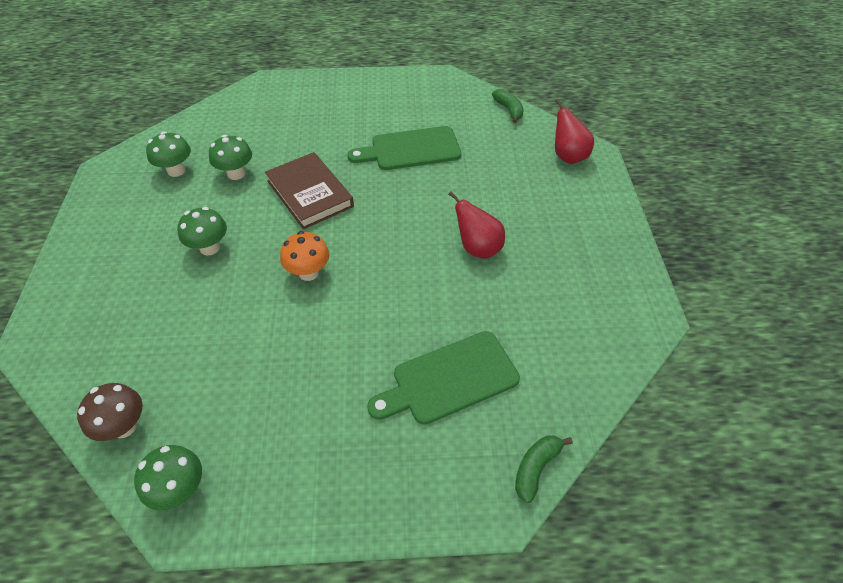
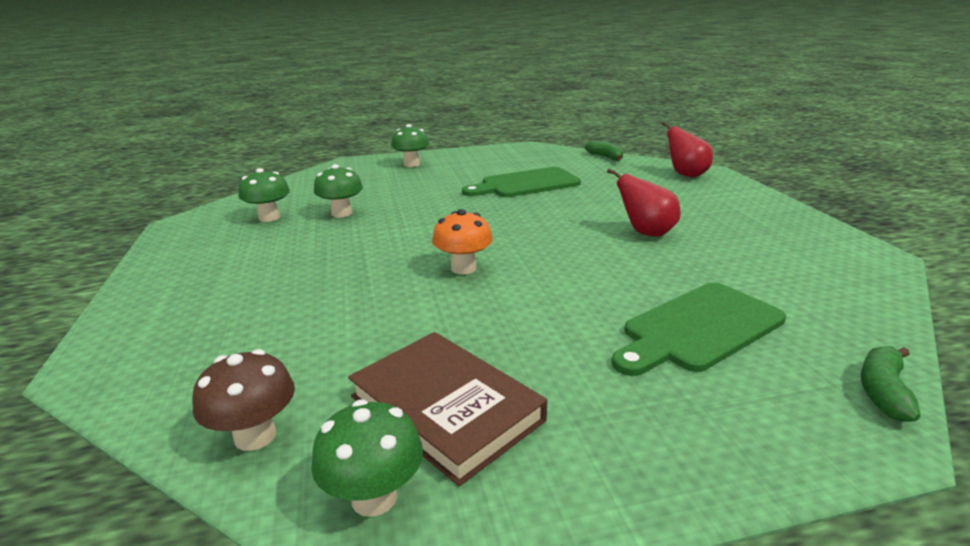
camera: 10 degrees left, 25 degrees down
(210, 248) = (330, 263): green mushroom -> green mushroom (411, 164)
(309, 194) = (433, 218): brown book -> brown book (445, 408)

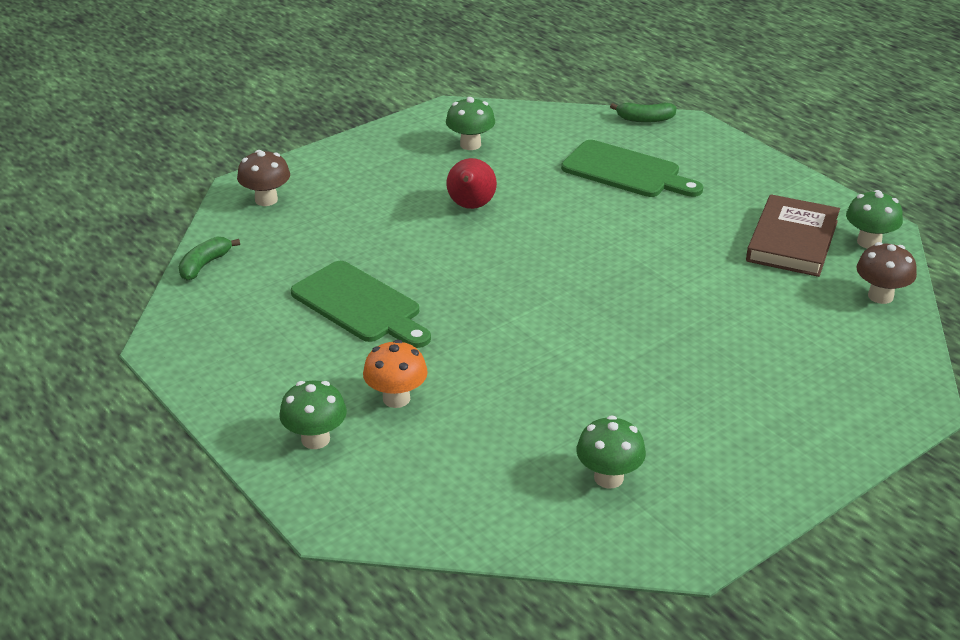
camera: 115 degrees left, 10 degrees up
(341, 213) = (553, 420): green mushroom -> green mushroom (470, 144)
(463, 268) = (620, 285): orange mushroom -> orange mushroom (396, 398)
(685, 175) = (266, 200): red pear -> brown mushroom

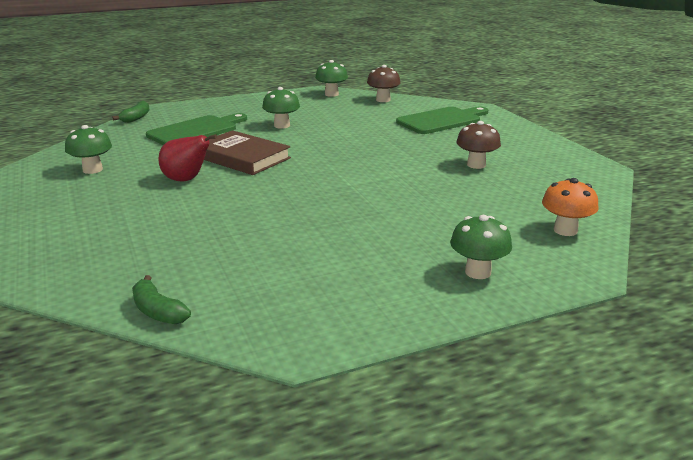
camera: 75 degrees left, 10 degrees down
(266, 200) = (67, 266): brown mushroom -> brown mushroom (476, 165)
(360, 305) = (294, 236): green cutting board -> green cutting board (442, 120)
(396, 398) = (432, 234): orange mushroom -> orange mushroom (565, 230)
(608, 478) = (534, 178): green mushroom -> green mushroom (282, 125)
(792, 241) = (317, 107): brown book -> brown book (242, 157)

